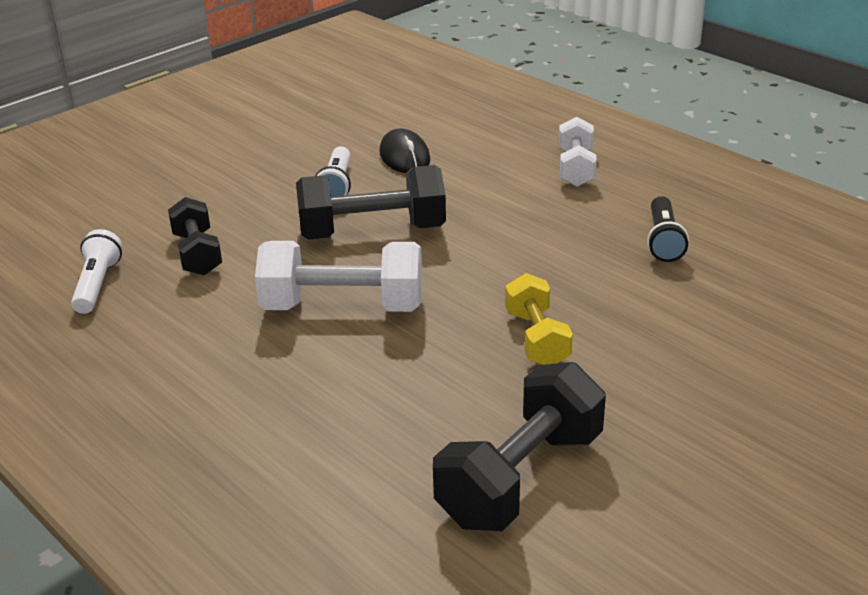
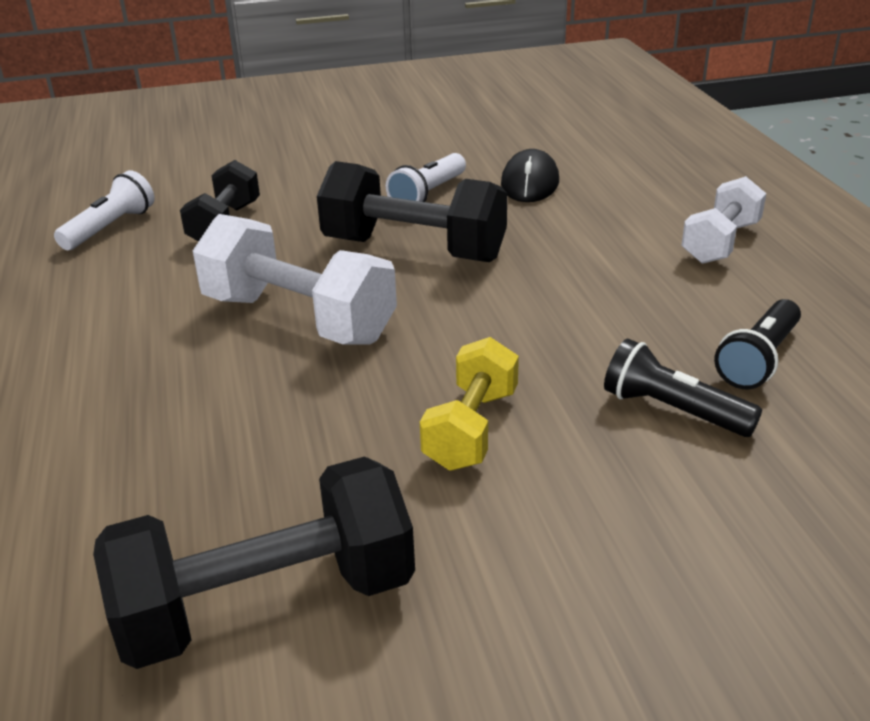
camera: 30 degrees right, 0 degrees up
(642, 287) = (673, 410): none -> black flashlight

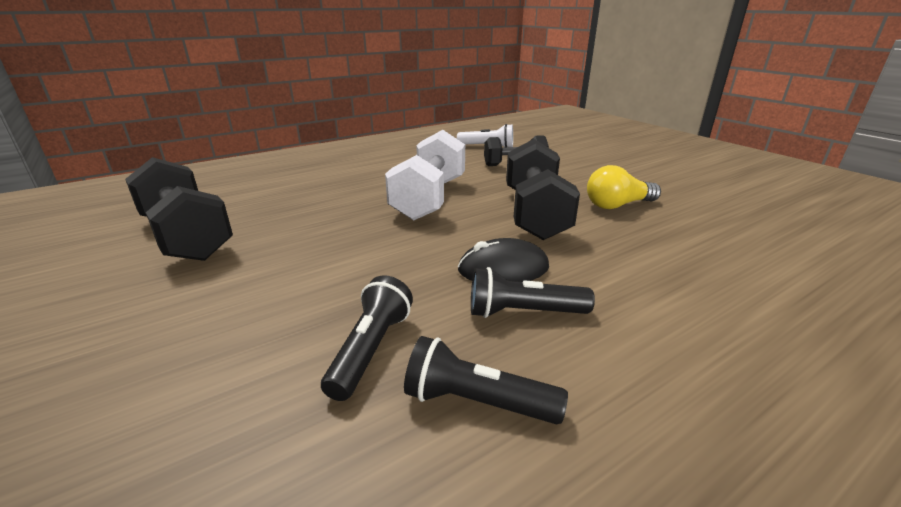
camera: 70 degrees right, 5 degrees down
(428, 194) = (617, 205): white flashlight -> yellow light bulb
(471, 429) = (331, 265): yellow dumbbell -> none
(530, 183) = (690, 237): black mouse -> black mouse (503, 269)
(634, 309) = (523, 312): none -> black flashlight
(720, 243) = (708, 356): white dumbbell -> none

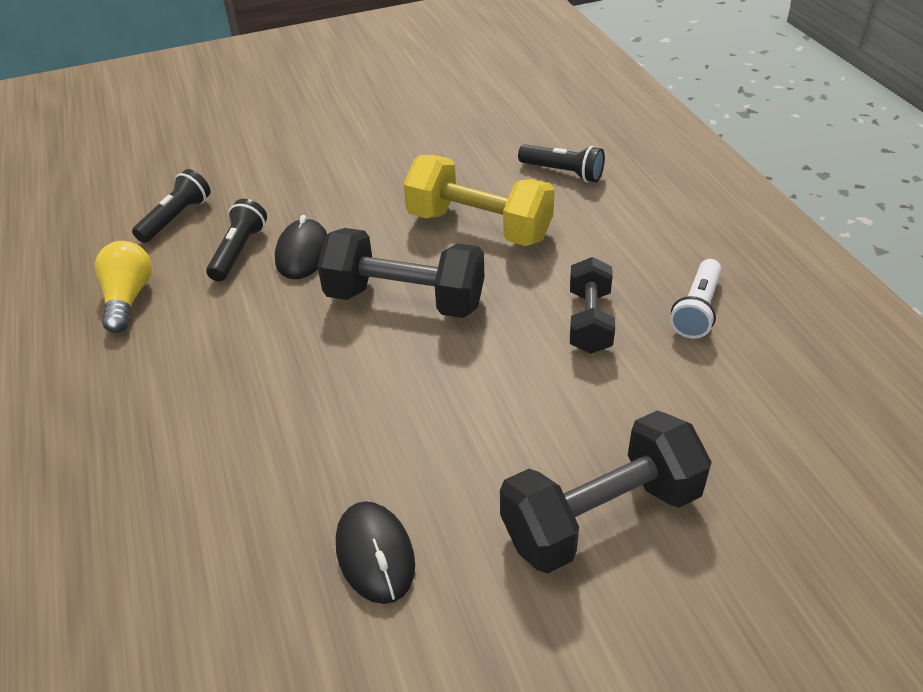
camera: 105 degrees right, 15 degrees up
(186, 236) = (441, 99): black dumbbell -> black dumbbell (601, 516)
(371, 349) = (244, 184): black flashlight -> black flashlight (563, 173)
(429, 198) = (479, 226): white dumbbell -> yellow dumbbell
(617, 205) = (399, 382): yellow light bulb -> yellow light bulb (128, 298)
(742, 196) = (375, 554): none -> black mouse

